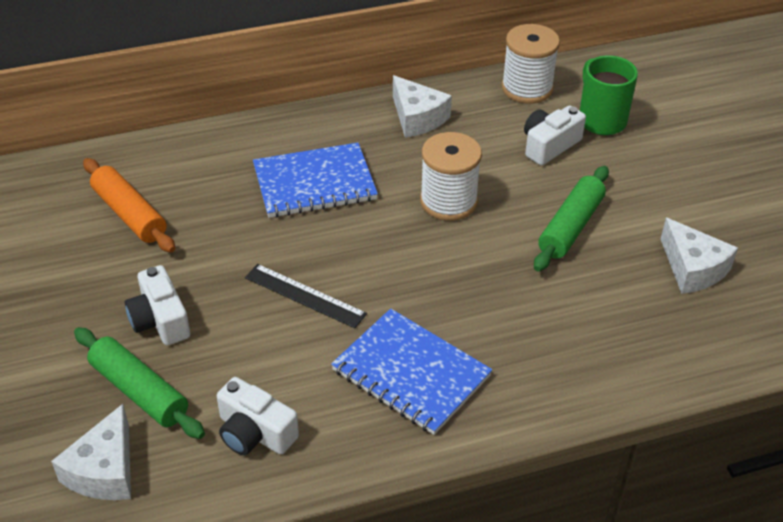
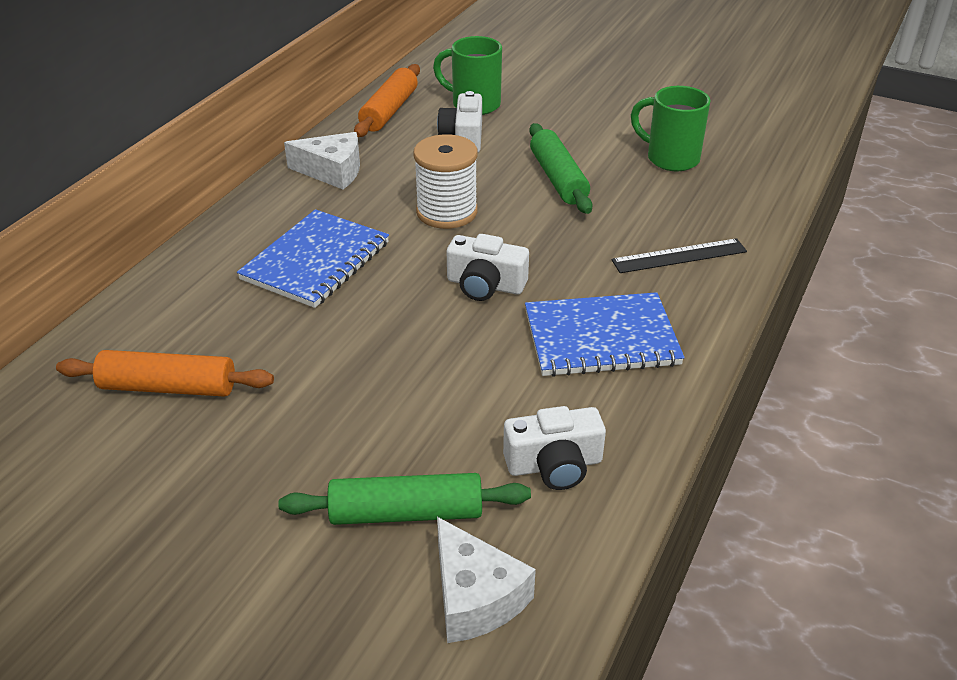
camera: 45 degrees left, 5 degrees down
(160, 320) = (336, 446): white camera -> white camera (485, 285)
(305, 296) = (436, 342): black ruler -> black ruler (679, 256)
(527, 88) = (389, 111): white spool -> orange rolling pin
(692, 268) = (670, 158): white cheese -> green mug

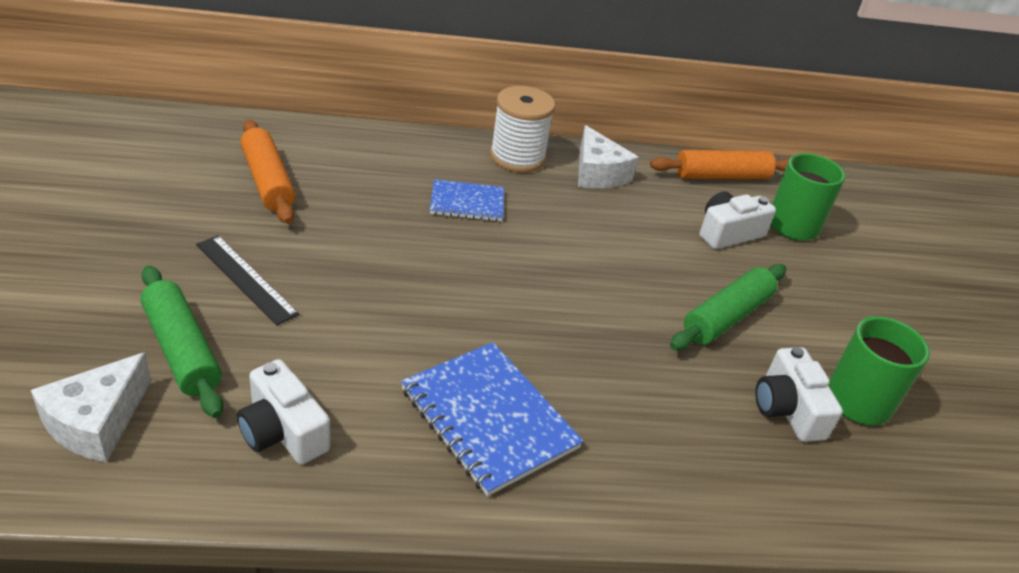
camera: 55 degrees right, 0 degrees up
(315, 261) = (467, 203): blue notebook -> blue notebook, size x0.61
(447, 212) = (600, 256): white spool -> white spool (517, 157)
(485, 285) = (511, 313): white camera -> white camera (787, 409)
(679, 256) = (677, 451): black ruler -> black ruler (245, 279)

